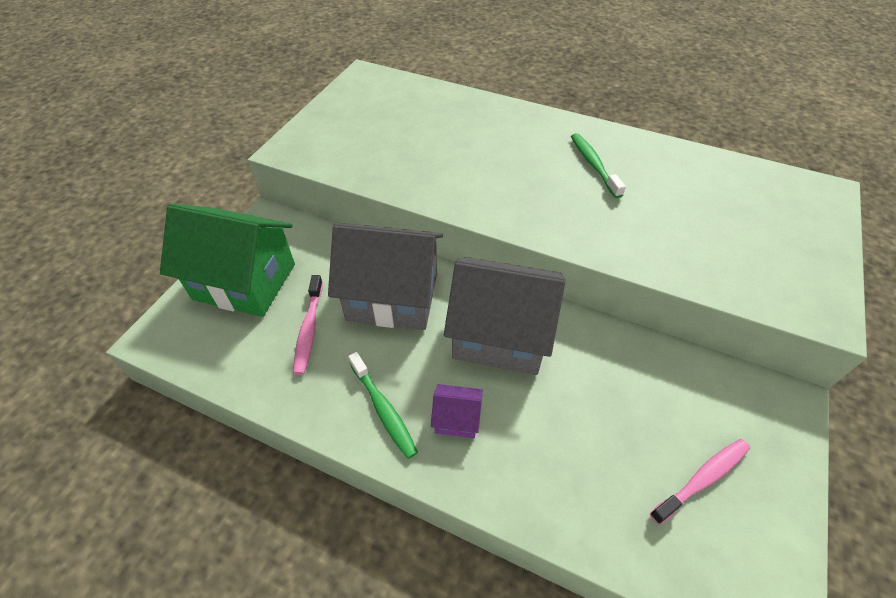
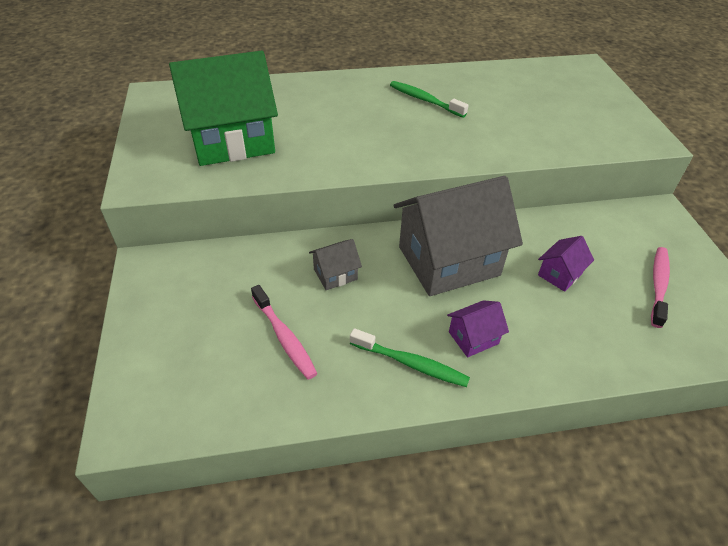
camera: 35 degrees left, 5 degrees down
(245, 281) = (177, 329): green house -> green house (232, 141)
(392, 296) = (335, 274): grey house -> grey house, size x0.43
(599, 406) = (560, 274): none -> purple house

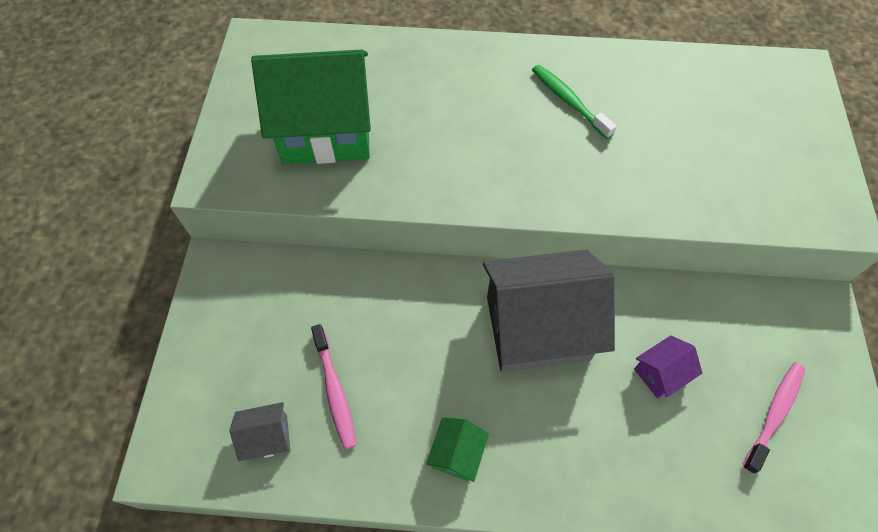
camera: 15 degrees right, 15 degrees up
(335, 274) = (407, 320): grey house -> grey house (267, 437)
(411, 364) = (457, 454): green toothbrush -> green house
(473, 338) = (533, 436): purple house -> none

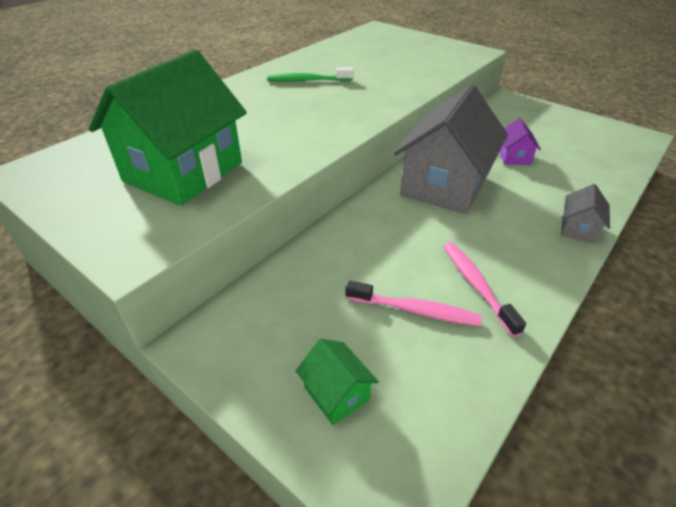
camera: 55 degrees left, 20 degrees down
(267, 437) = (429, 382): grey house -> grey house (578, 229)
(457, 454) = (521, 263): green house -> green house (336, 393)
(774, 414) = (564, 135): pink toothbrush -> pink toothbrush (476, 285)

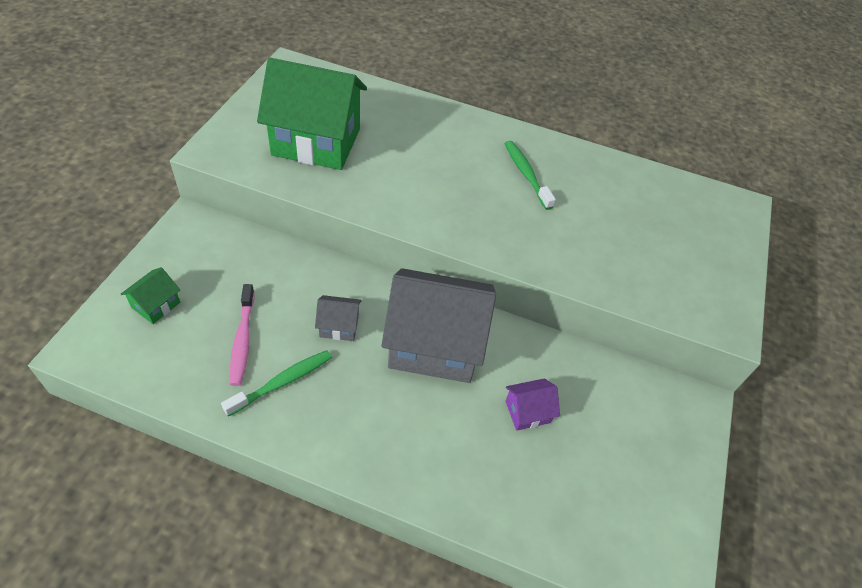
camera: 65 degrees right, 10 degrees up
(476, 285) = (283, 382): pink toothbrush -> green toothbrush
(578, 229) = (396, 475): grey house -> grey house (339, 326)

